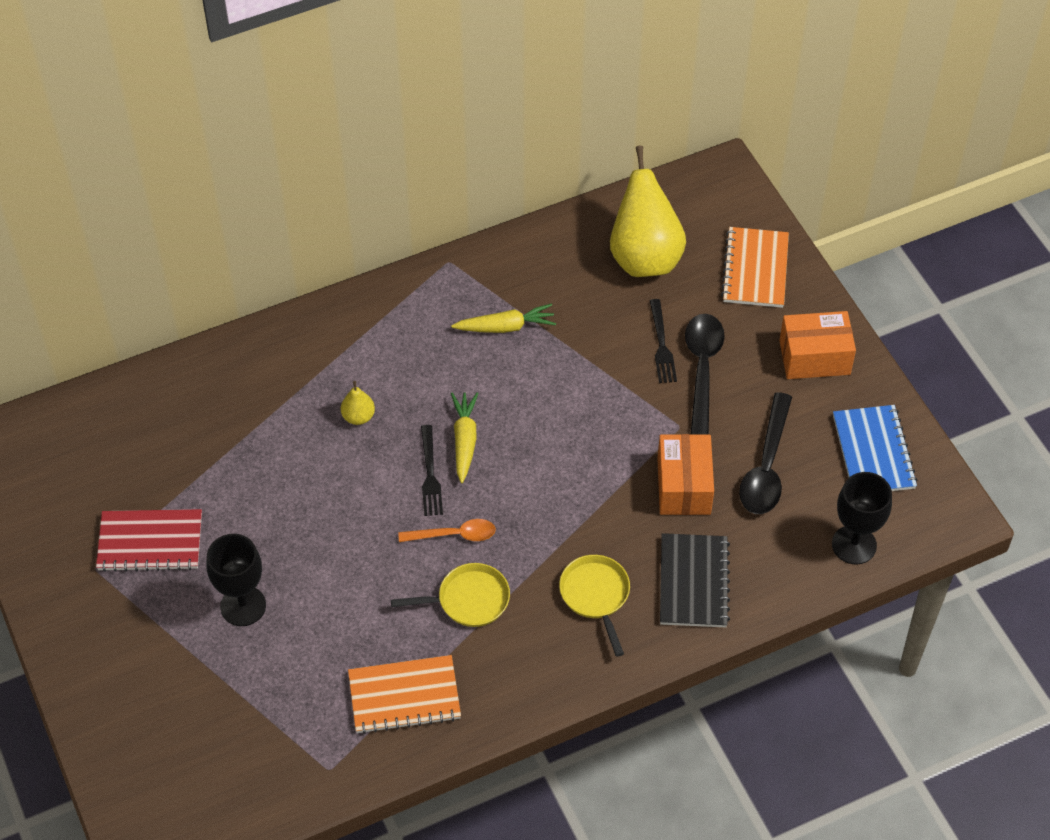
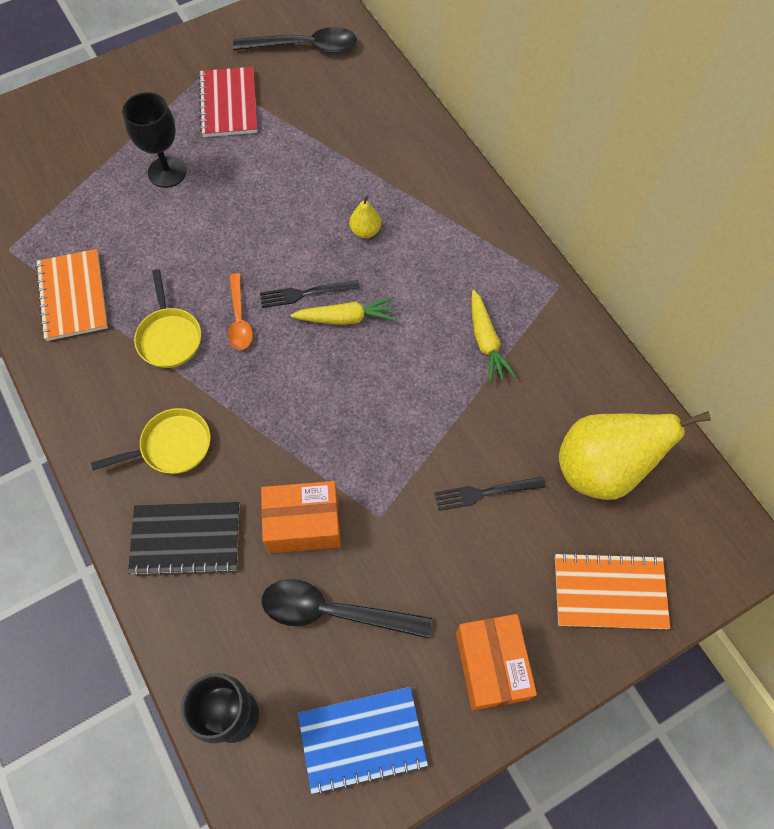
camera: 85 degrees right, 10 degrees up
(702, 370) = (456, 537): black spoon -> black spoon (304, 47)

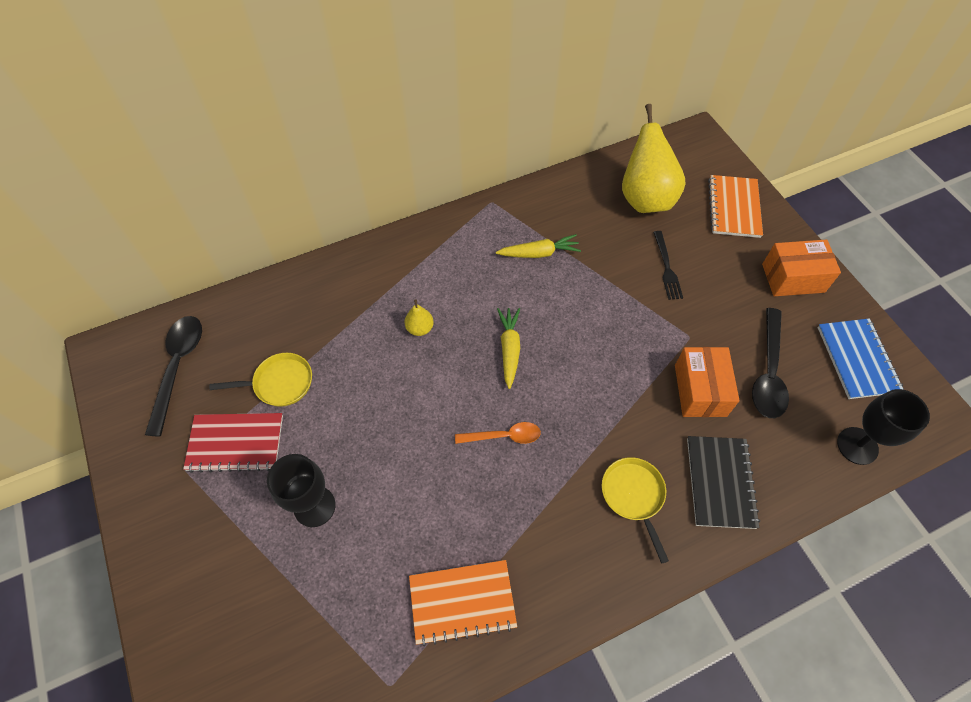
camera: 85 degrees left, 5 degrees down
(169, 337) = (519, 500): yellow pan -> yellow pan (279, 383)
(305, 294) = (481, 380): black fork -> none

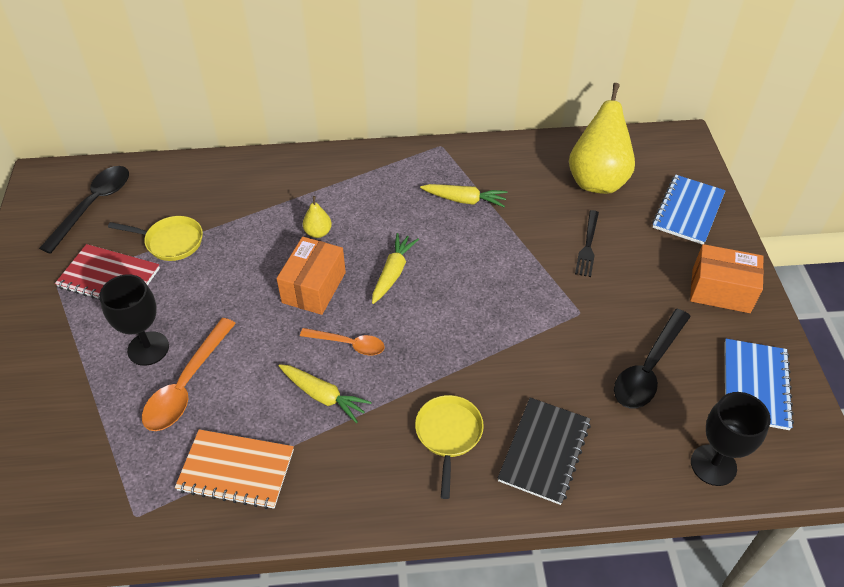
camera: 20 degrees right, 10 degrees down
(372, 531) = (187, 384): none -> orange spoon
(506, 497) = (323, 396): none -> yellow carrot
(700, 390) = (566, 363): orange box -> orange box (314, 287)
(734, 208) = (688, 211): orange notebook -> blue notebook

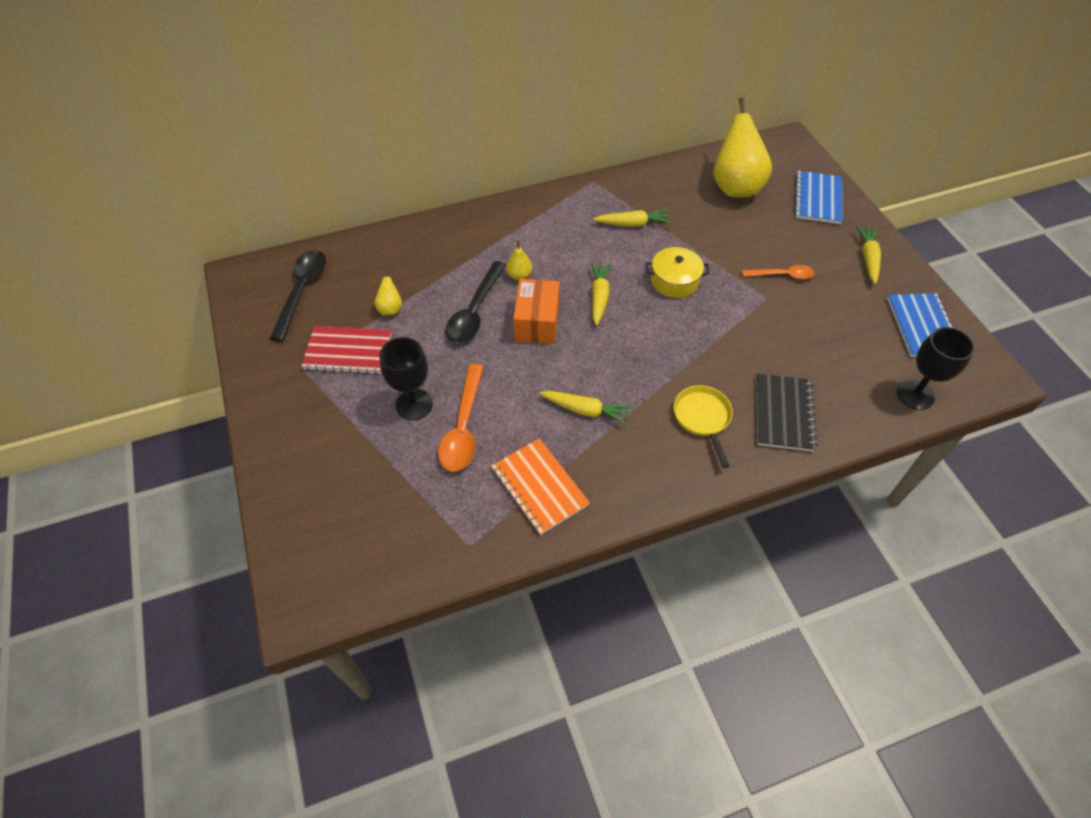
camera: 15 degrees left, 5 degrees up
(171, 242) = (390, 309): yellow pan -> yellow pear
(236, 470) = (539, 487): orange notebook -> orange notebook turned 60 degrees clockwise
(348, 344) = (588, 363): orange spoon -> orange spoon (782, 275)
(483, 272) = (674, 281): none -> yellow pot
(588, 246) = (750, 243): black fork -> none
(648, 368) = (837, 331): black spoon -> black spoon (475, 311)
(720, 291) = (868, 258): orange box -> yellow carrot

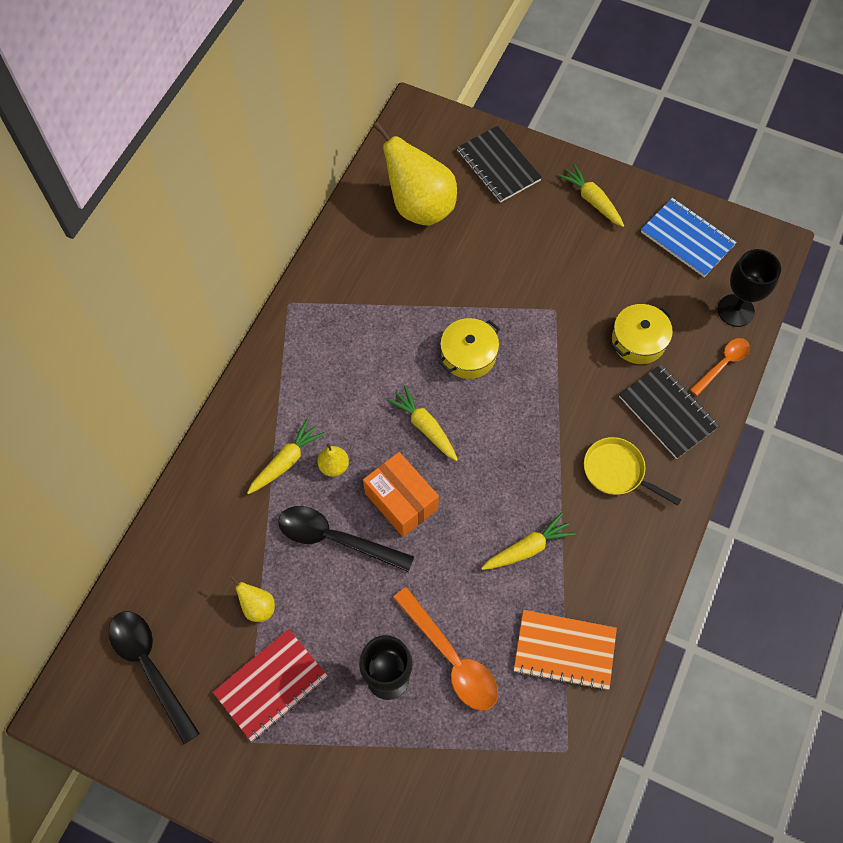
camera: 45 degrees left, 10 degrees up
(475, 311) = (336, 538): black spoon -> black spoon turned 135 degrees clockwise
(633, 224) = (374, 322): yellow carrot -> yellow carrot (286, 461)
(782, 275) = (545, 275): orange spoon -> orange spoon (722, 364)
(810, 357) = (638, 341): none -> yellow pot
(818, 199) = (498, 166): blue notebook -> black notebook

